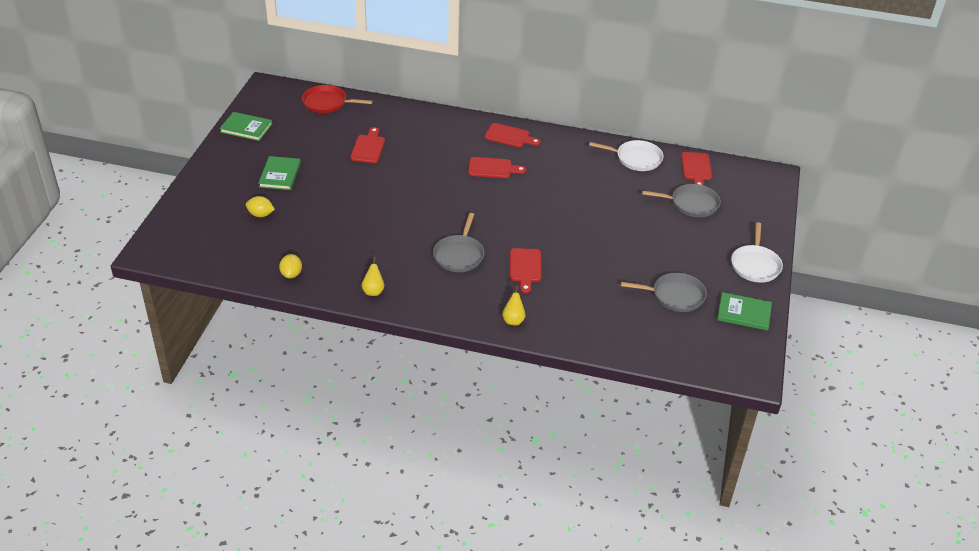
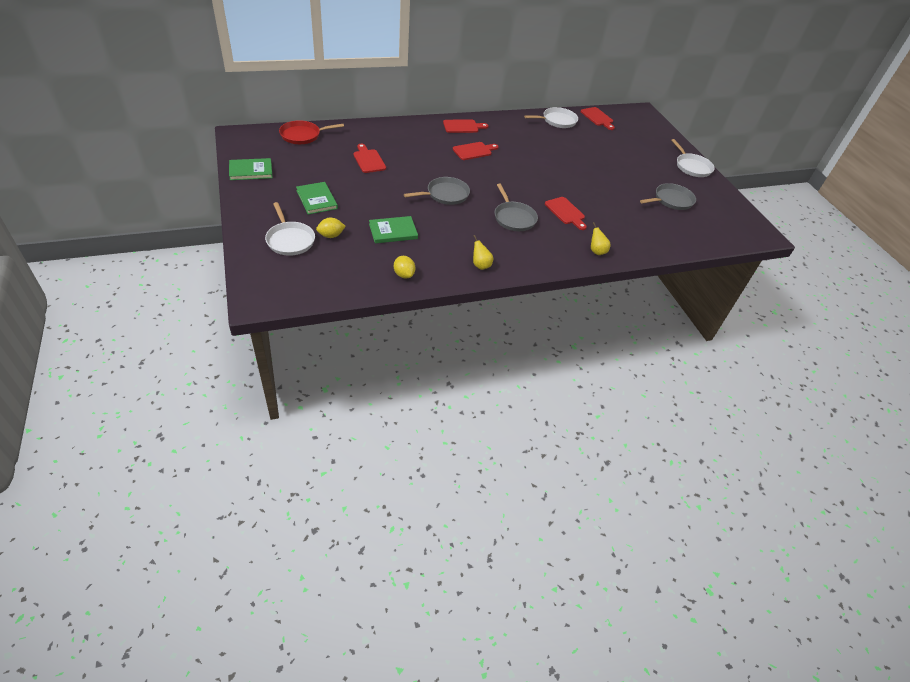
camera: 35 degrees left, 5 degrees up
(221, 207) = (290, 240): none -> white pan
(691, 204) = (618, 140): grey pan -> grey pan (445, 194)
(744, 313) = (718, 198): green book -> green book (393, 231)

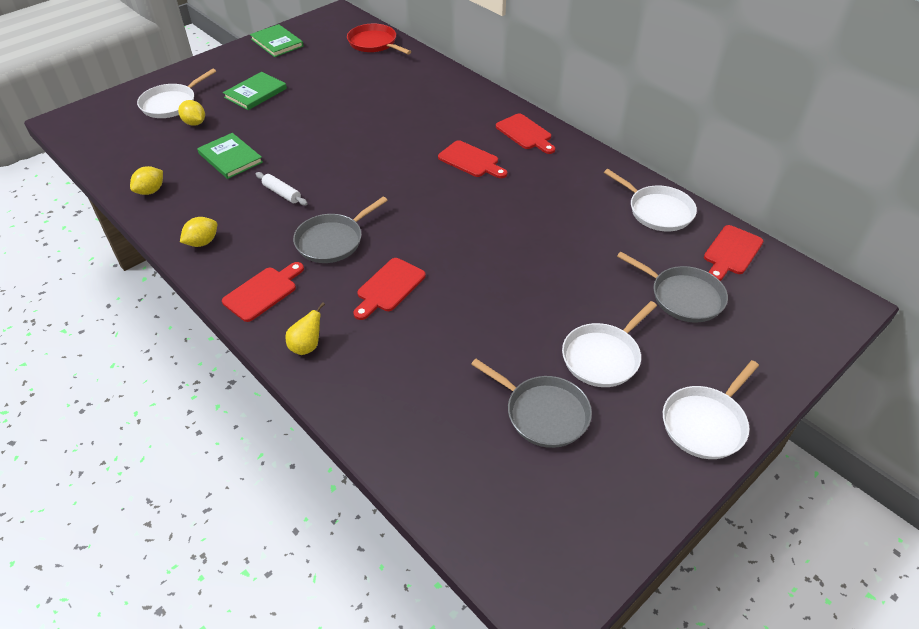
camera: 70 degrees right, 0 degrees up
(368, 160) = (365, 96): red cutting board -> red cutting board (263, 292)
(445, 194) = (340, 170): grey pan -> grey pan (683, 297)
(452, 222) = (282, 193): none -> white rolling pin
(480, 265) = (202, 242): yellow pear -> yellow lemon
(645, 173) = (603, 357): none -> white pan

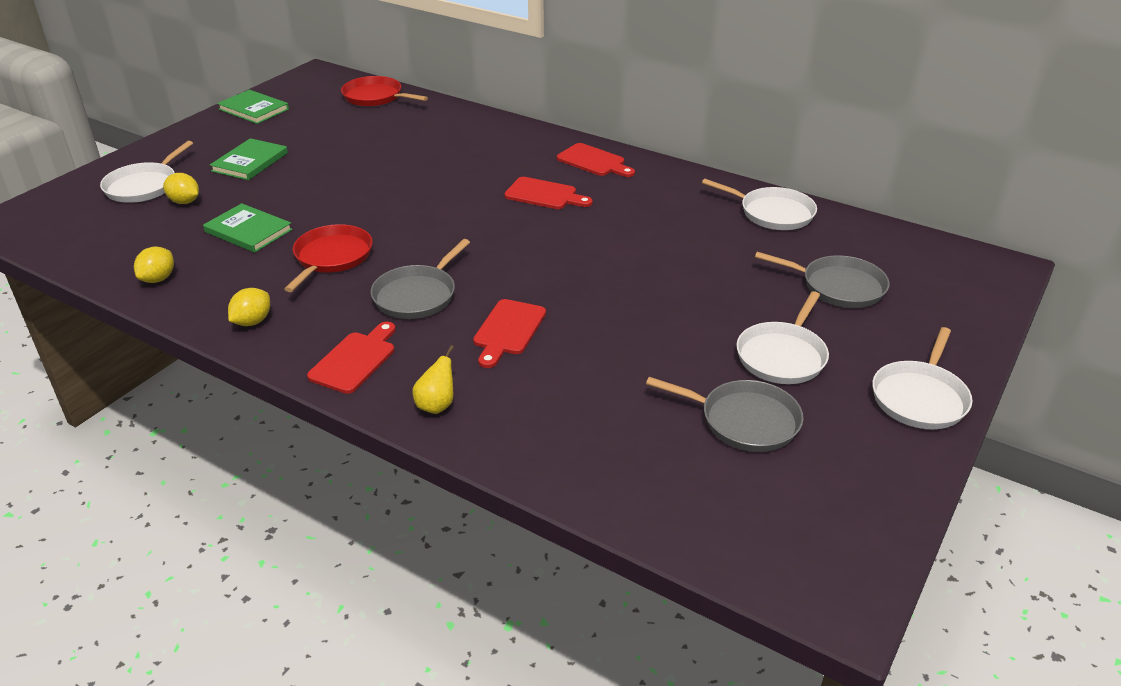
camera: 15 degrees left, 10 degrees down
(282, 193) = (332, 257): white rolling pin -> red pan
(731, 252) = (867, 239): red cutting board -> none

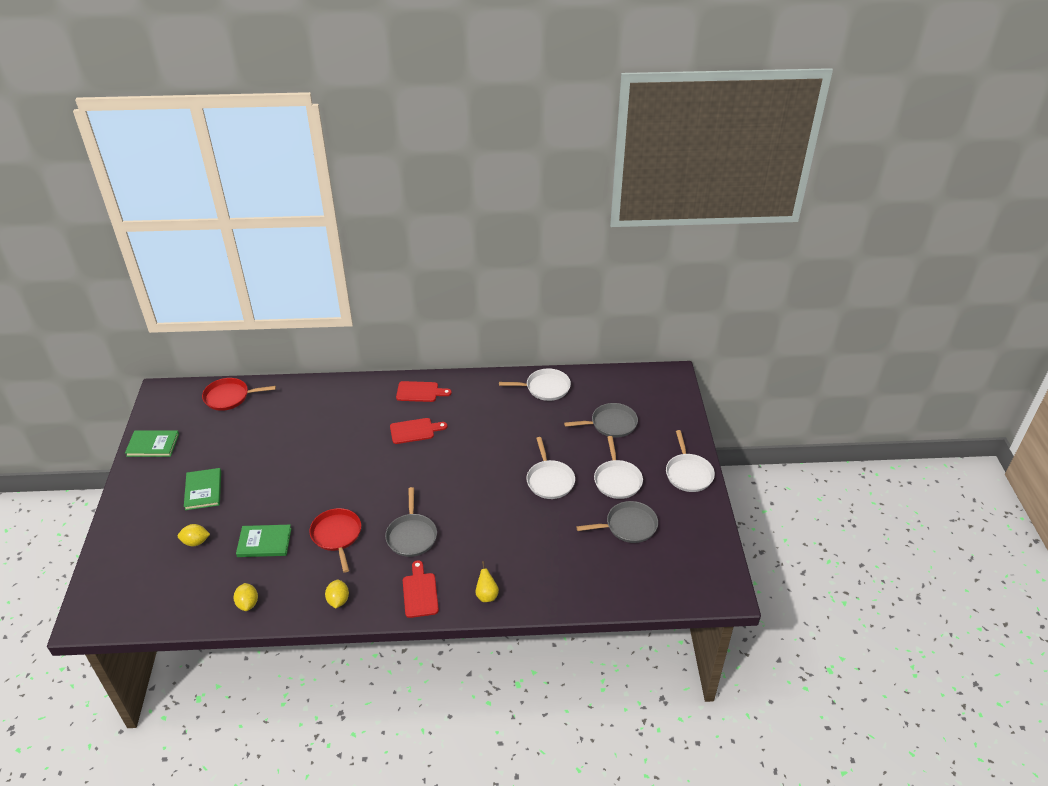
camera: 35 degrees left, 5 degrees up
(144, 186) = (151, 544): white pan -> white pan (549, 480)
(508, 330) = (480, 533): red cutting board -> none

